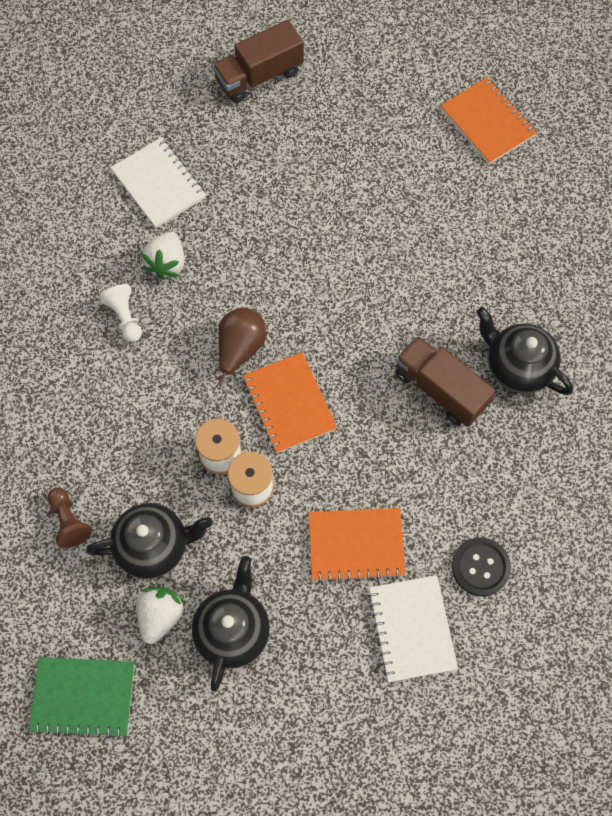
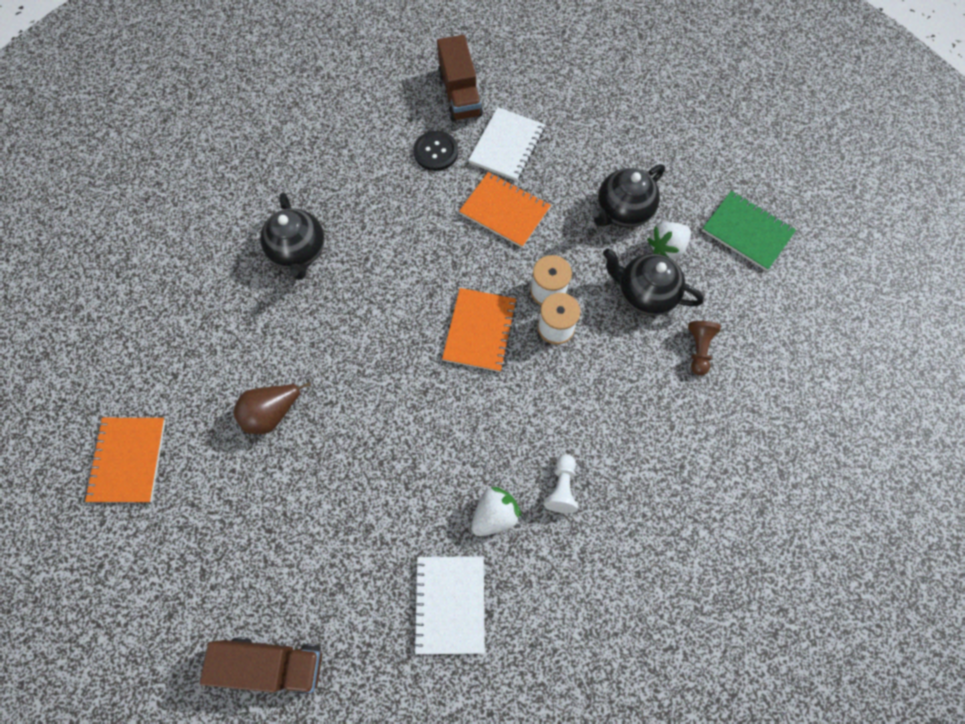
camera: 145 degrees left, 0 degrees up
(240, 348) = (486, 397): brown pear -> brown pear (272, 413)
(440, 389) = (364, 271): brown truck -> brown truck (459, 94)

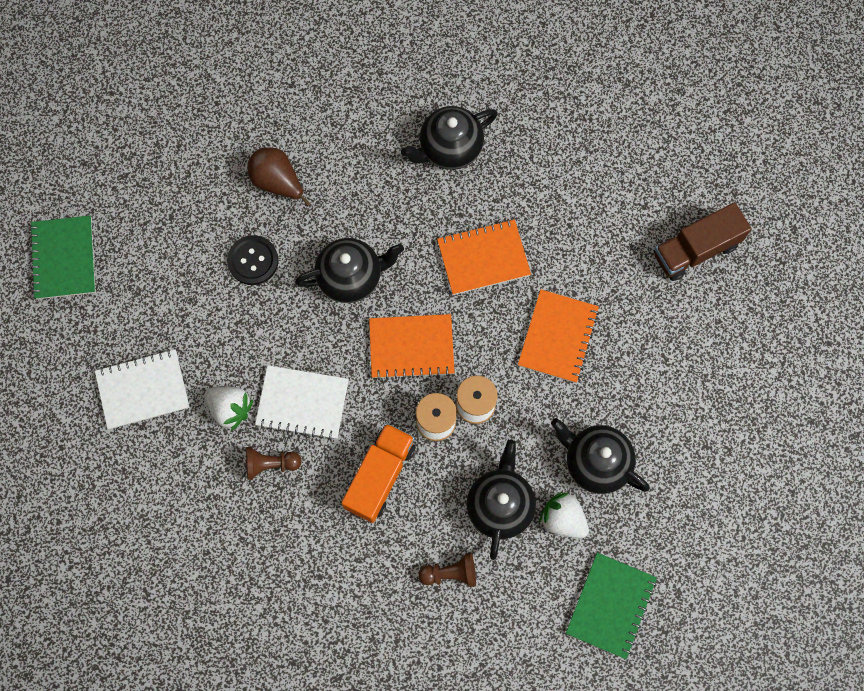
camera: 75 degrees right, 5 degrees up
(128, 460) = (204, 78): orange notebook -> orange notebook (483, 258)
(273, 664) = (64, 258): brown truck -> green notebook
(395, 367) = (351, 277): none -> black teapot
(436, 152) = (610, 246): black button -> black button (253, 261)
(507, 146) = (642, 318): white notebook -> white notebook (302, 403)
(561, 488) = (270, 464): white pawn -> brown pawn
(596, 388) = (380, 476): none -> orange truck

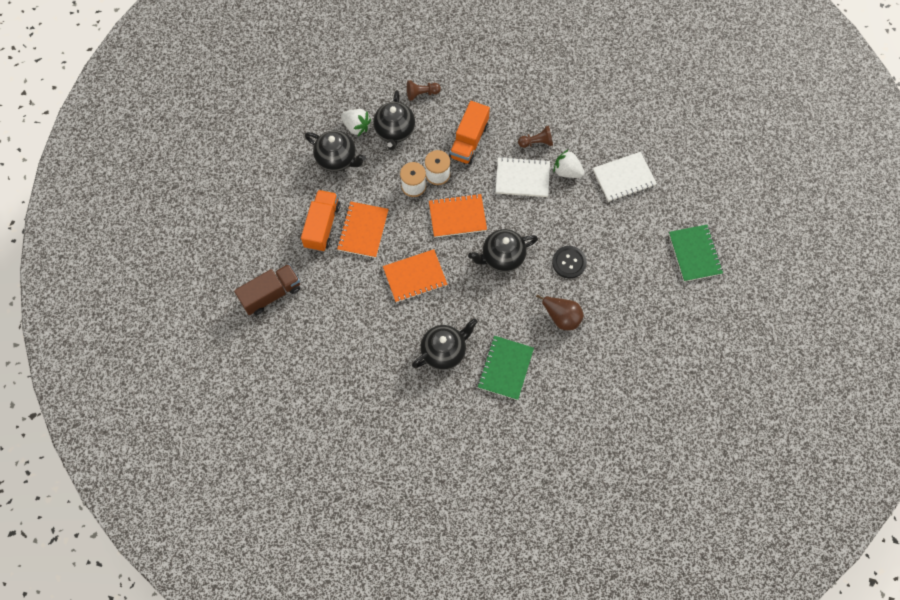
camera: 175 degrees right, 5 degrees down
(610, 605) = (327, 84): green notebook -> green notebook (505, 368)
(620, 349) = (322, 226): none -> orange truck

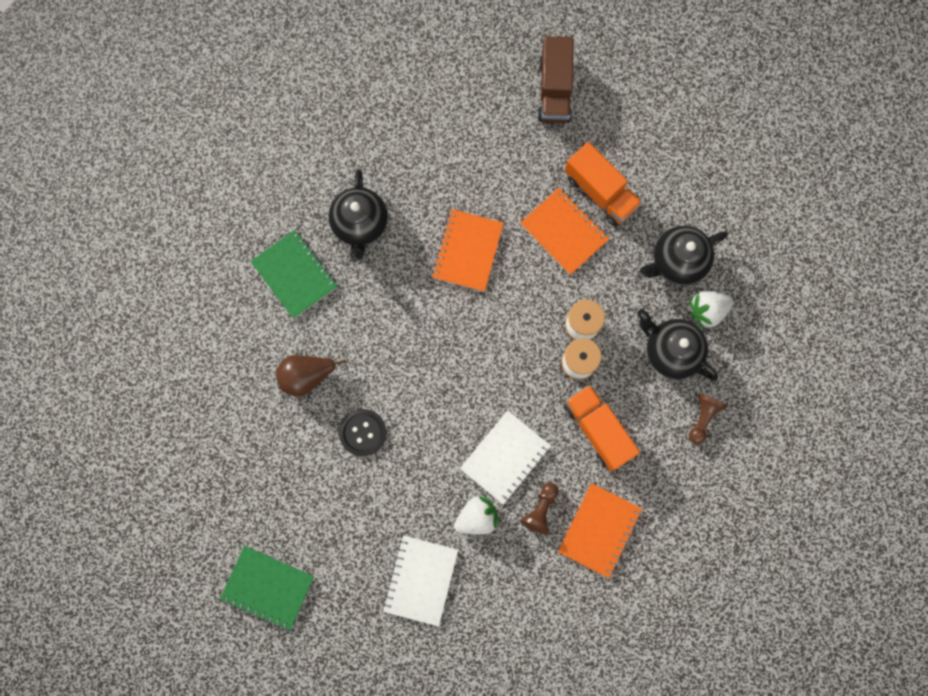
camera: 125 degrees right, 10 degrees up
(457, 216) = (508, 347): orange notebook -> orange notebook (599, 530)
(502, 257) = (423, 362): black teapot -> none

